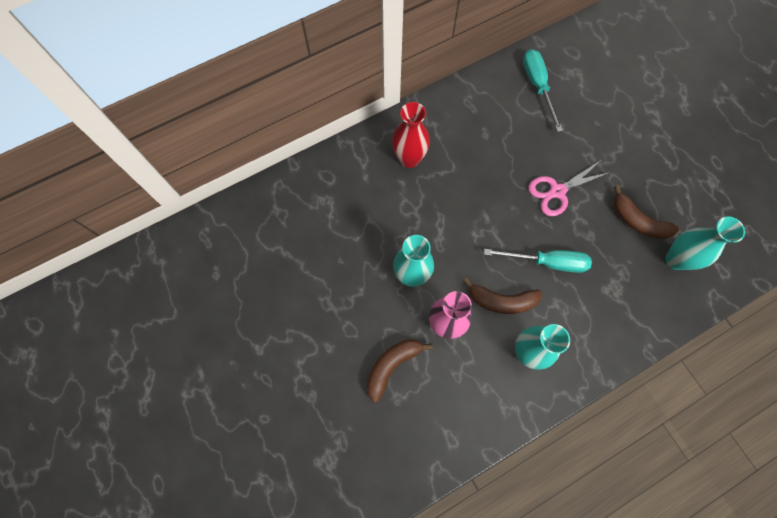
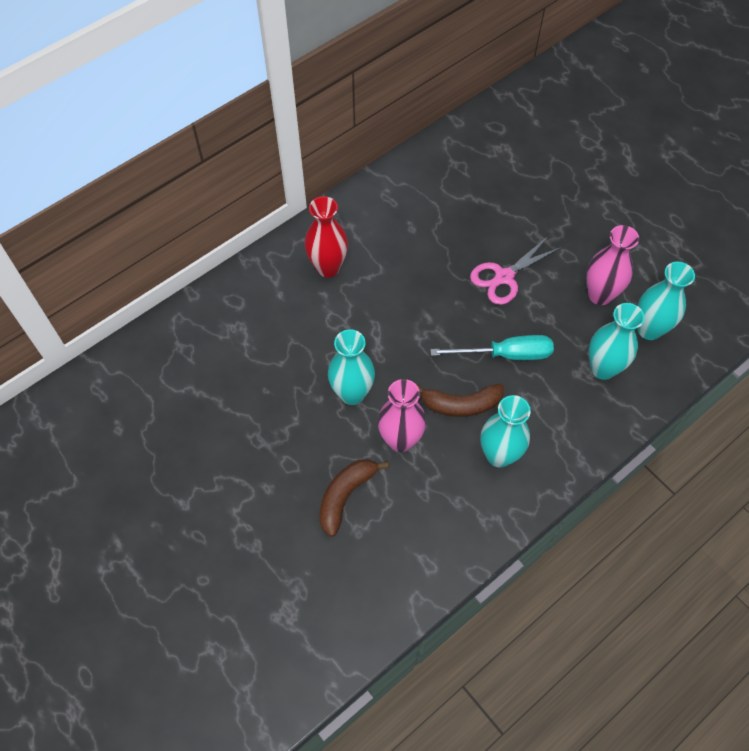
camera: 10 degrees left, 10 degrees down
(537, 86) = (463, 168): turquoise screwdriver -> none
(629, 289) = (603, 368): none -> turquoise vase
(637, 221) = (600, 295): brown banana -> pink vase

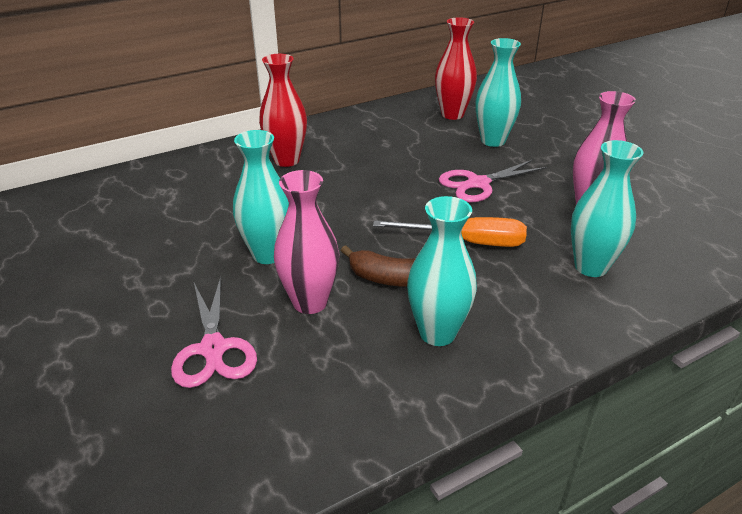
camera: 10 degrees right, 25 degrees down
(345, 496) = (213, 348): brown banana -> pink scissors
(465, 171) = (452, 114): none -> red vase
(505, 354) = (466, 242): turquoise screwdriver -> orange screwdriver
(649, 329) = (652, 240): turquoise vase -> turquoise vase (493, 141)

